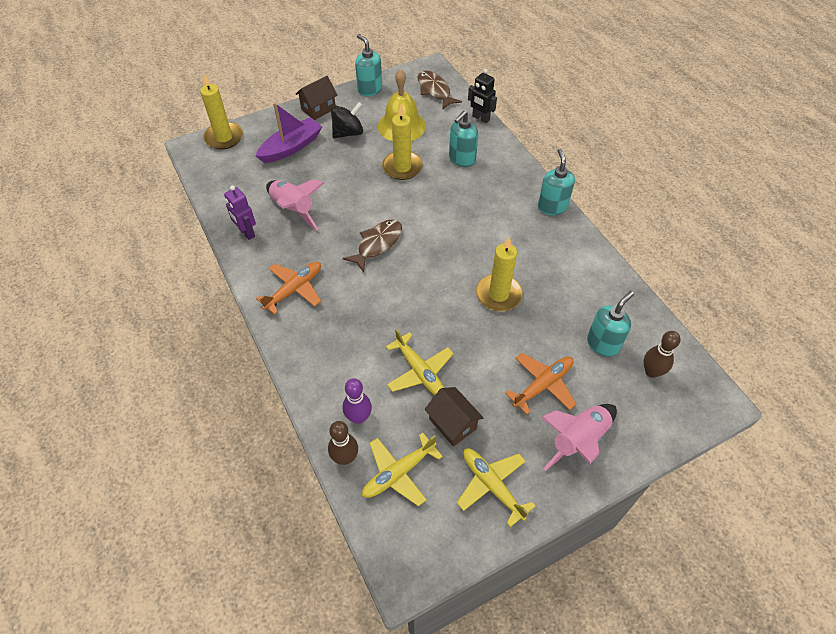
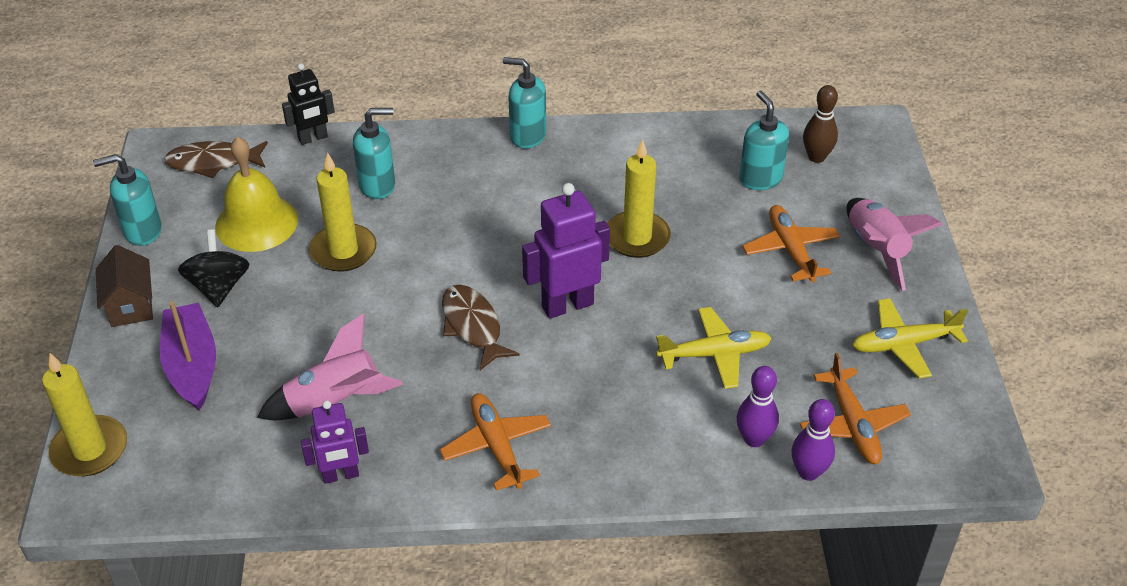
camera: 65 degrees left, 10 degrees down
(345, 458) = (808, 472): brown bowling pin -> purple bowling pin
(399, 473) = (852, 424): yellow plane -> orange plane
(419, 281) = (567, 305): none -> purple robot
(452, 424) = (806, 349): brown house -> none
(462, 159) = (377, 185): turquoise soap dispenser -> turquoise soap dispenser turned 75 degrees counterclockwise

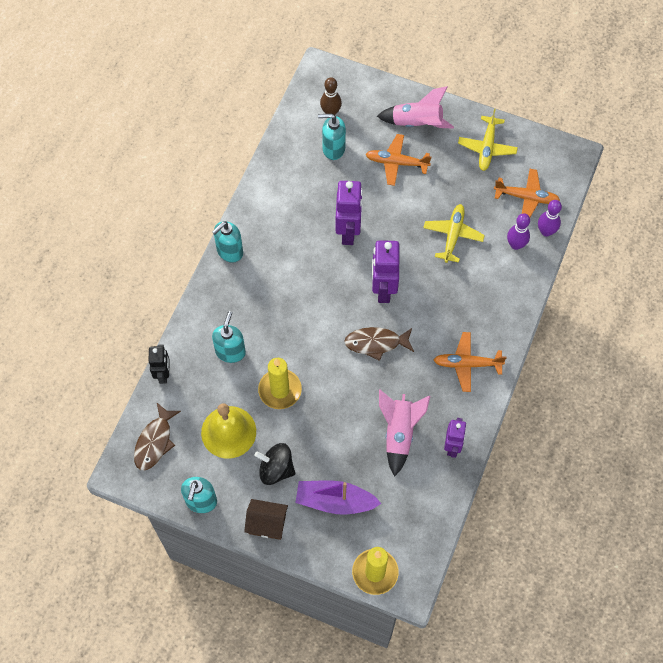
camera: 65 degrees left, 20 degrees up
(637, 237) = (348, 232): yellow candle -> purple robot

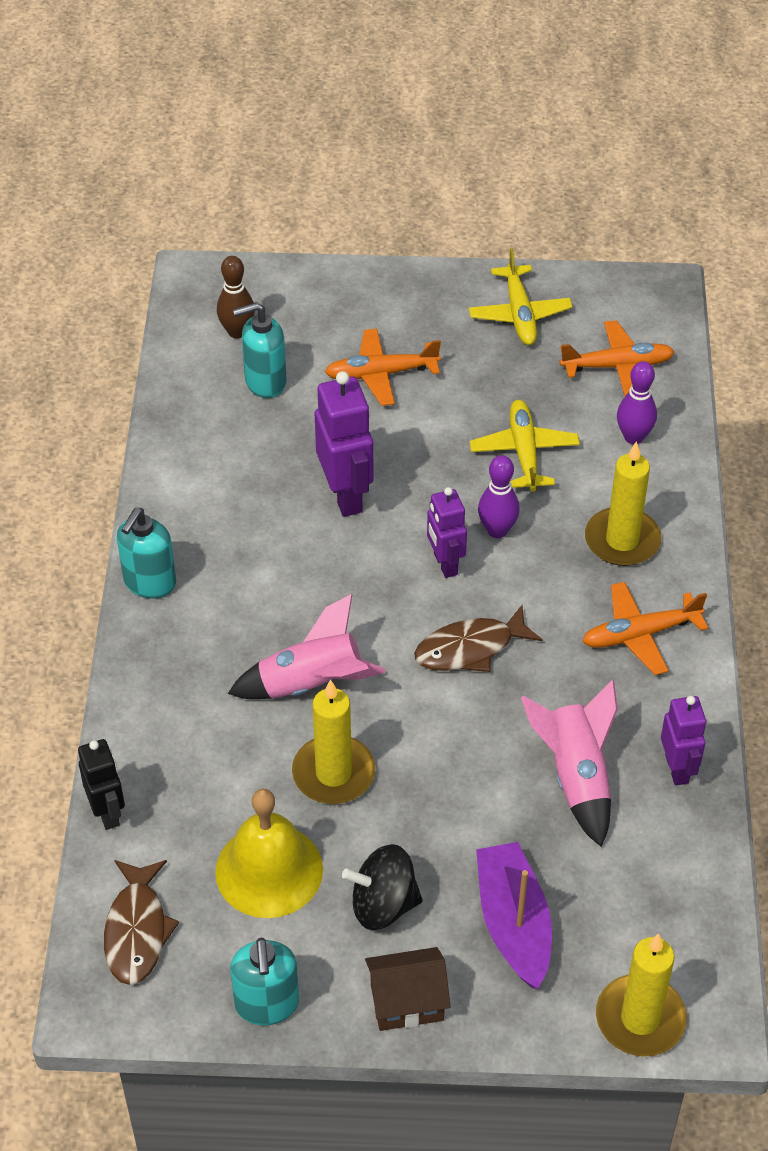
camera: 20 degrees left, 15 degrees down
(230, 352) = (217, 738): turquoise soap dispenser -> none
(335, 501) = (513, 923): purple boat -> purple boat turned 90 degrees clockwise
(383, 289) = (445, 564): purple robot -> purple robot, size x0.64
(417, 123) = (388, 310): pink rocket -> pink rocket (311, 684)
(482, 305) = (622, 540): none -> yellow candle
(546, 231) = (673, 405): purple bowling pin -> purple bowling pin (497, 530)

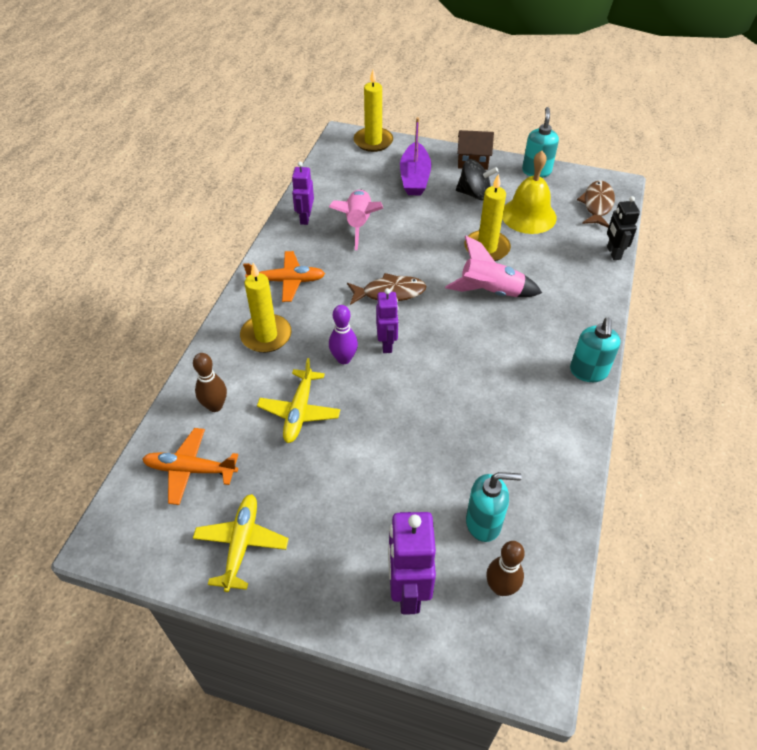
camera: 165 degrees left, 0 degrees up
(149, 583) = (588, 372): turquoise soap dispenser -> turquoise soap dispenser turned 150 degrees clockwise
(346, 495) = (440, 405): purple robot -> purple robot (408, 591)
(381, 374) = (383, 507): orange plane -> none
(633, 437) = (215, 406): purple bowling pin -> brown bowling pin

